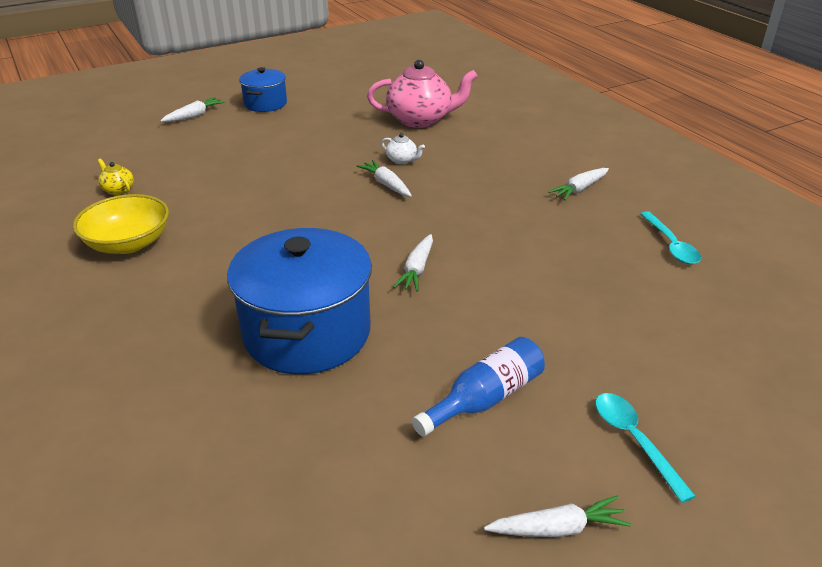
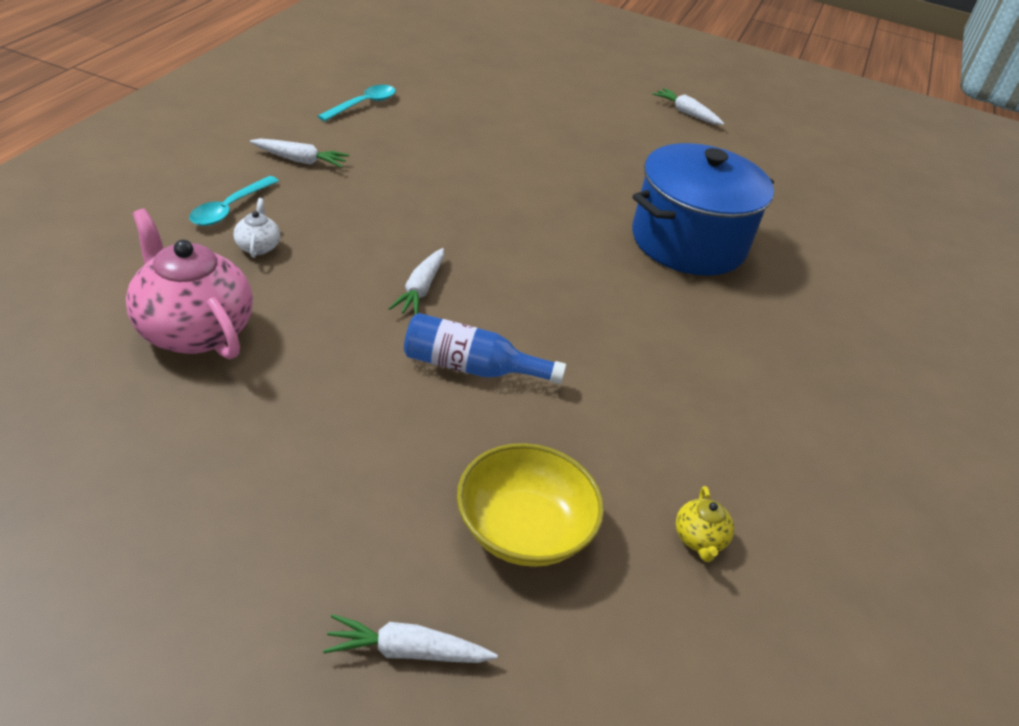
camera: 135 degrees left, 5 degrees up
(128, 243) = (753, 431): yellow bowl -> yellow bowl (523, 529)
(265, 104) = (265, 569): blue pot -> none
(402, 160) = (346, 300): white teapot -> white teapot (258, 246)
(417, 269) = (547, 216): white carrot -> none
(485, 398) = (638, 150): blue bottle -> blue bottle (471, 367)
(634, 440) = (600, 100): turquoise spoon -> turquoise spoon (229, 208)

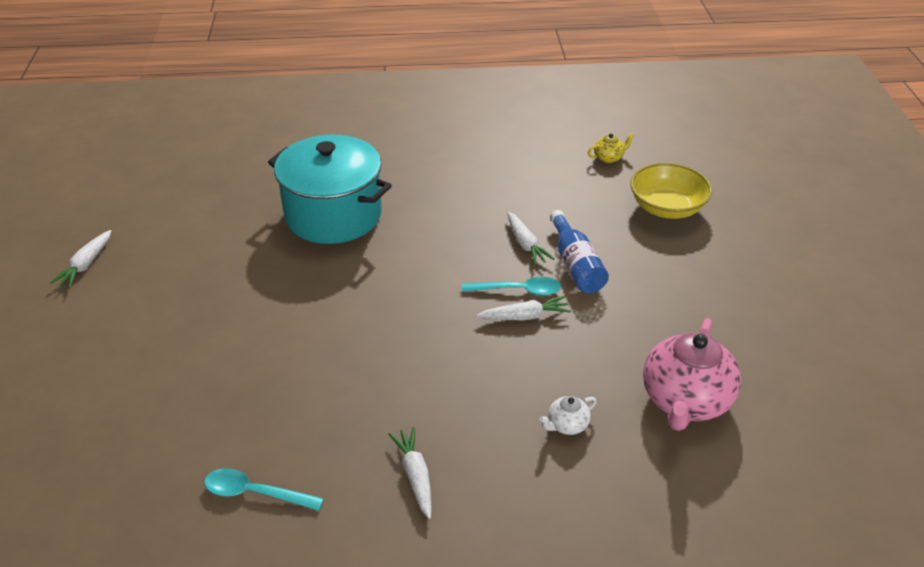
camera: 110 degrees left, 0 degrees up
(229, 208) = (537, 474): turquoise spoon -> turquoise spoon (518, 290)
(406, 651) = (767, 218): white carrot -> white carrot (525, 244)
(688, 242) = (333, 215): blue pot -> turquoise pot

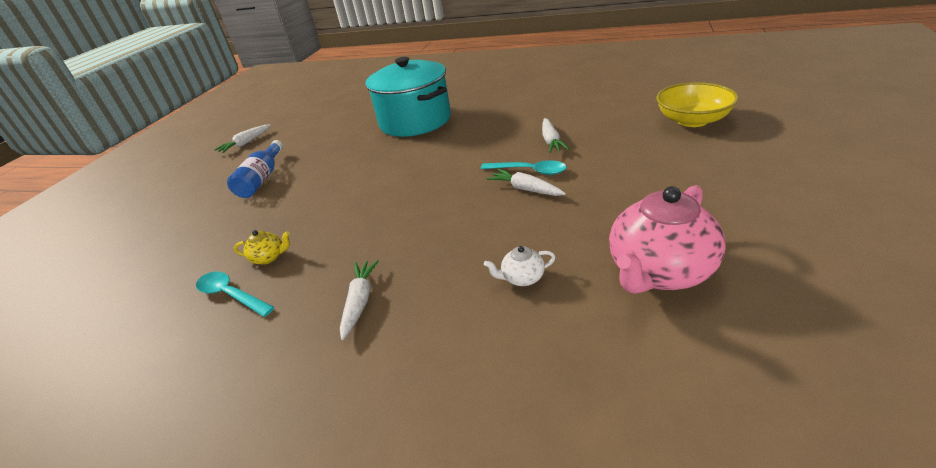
camera: 25 degrees right, 5 degrees down
(525, 316) = (525, 189): white carrot -> white carrot turned 150 degrees counterclockwise
(576, 265) = (589, 156): blue bottle -> blue bottle (262, 179)
(609, 158) = (649, 89): yellow teapot -> yellow teapot (269, 257)

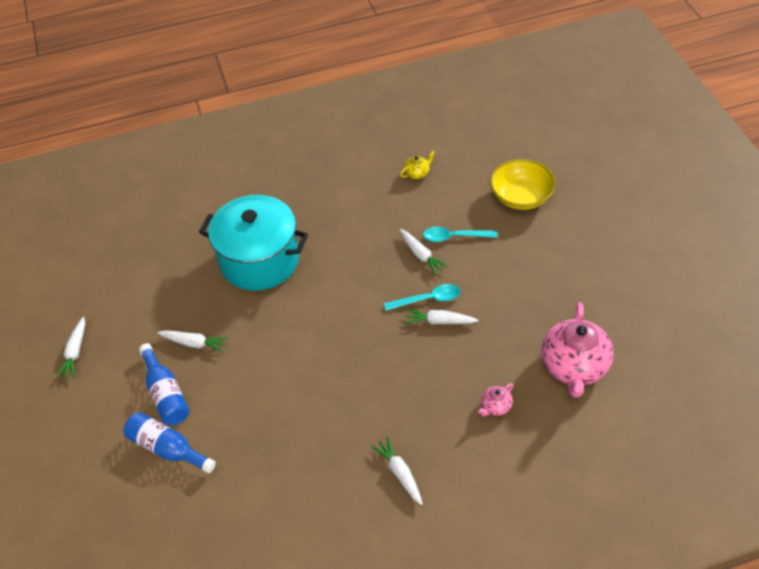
camera: 35 degrees left, 15 degrees up
(219, 212) = (167, 448): none -> blue bottle
(231, 295) = (289, 514): turquoise spoon -> turquoise spoon (454, 237)
(269, 257) = (282, 471): yellow teapot -> yellow teapot (417, 173)
(316, 156) = (194, 343): none -> white carrot
(522, 278) = (495, 407): white teapot -> pink teapot

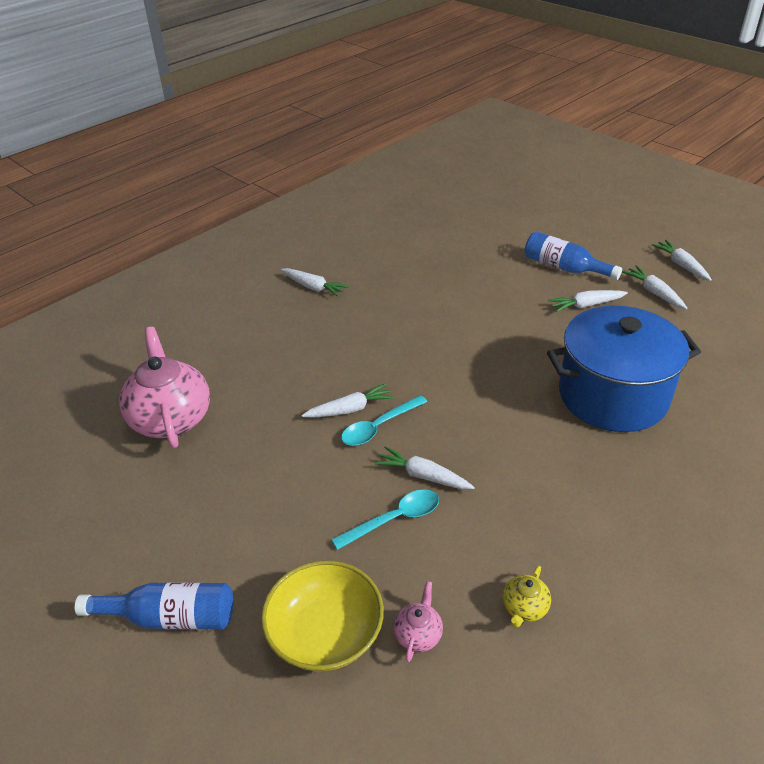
camera: 150 degrees right, 10 degrees down
(131, 333) = (654, 292): none -> white carrot
(167, 448) = (520, 242): blue bottle -> blue bottle (170, 617)
(259, 260) = (613, 396): turquoise pot -> blue pot
(495, 407) = (247, 357): pink teapot -> pink teapot (418, 634)

